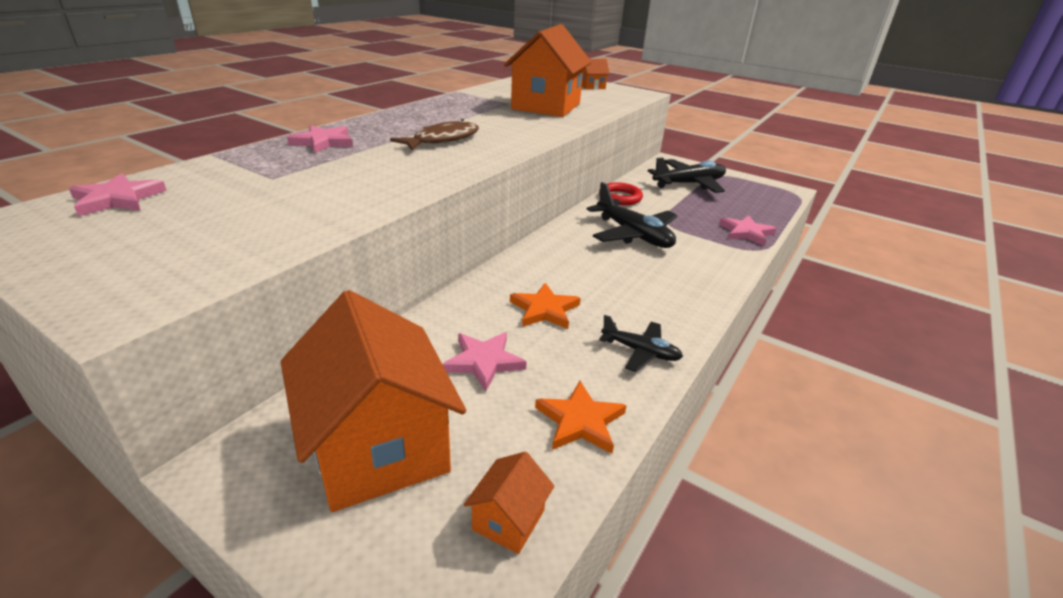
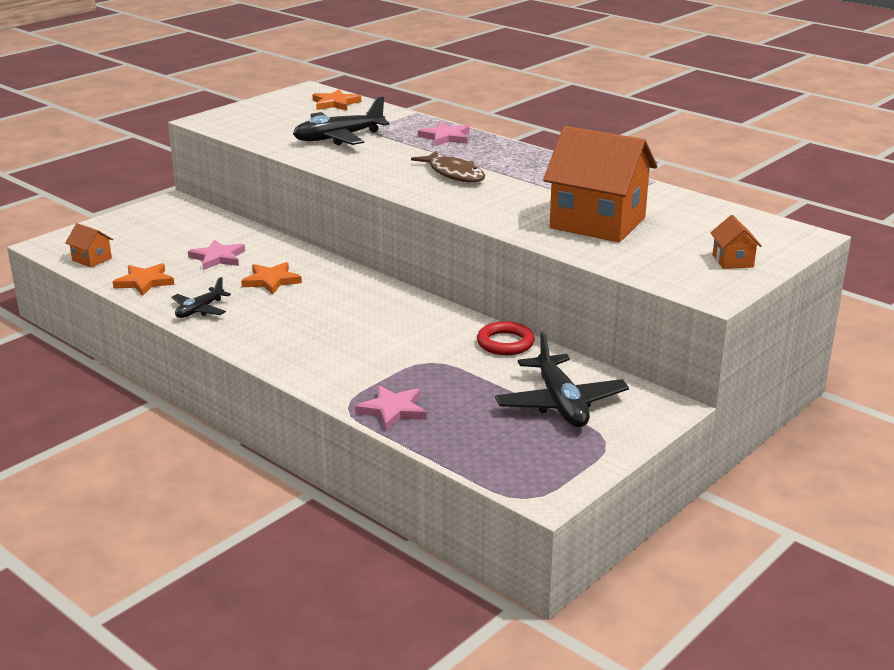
camera: 100 degrees right, 5 degrees down
(118, 199) = (335, 103): pink star -> orange star
(378, 447) = (161, 231): orange house -> none
(633, 234) = (398, 336): black plane -> black plane (338, 138)

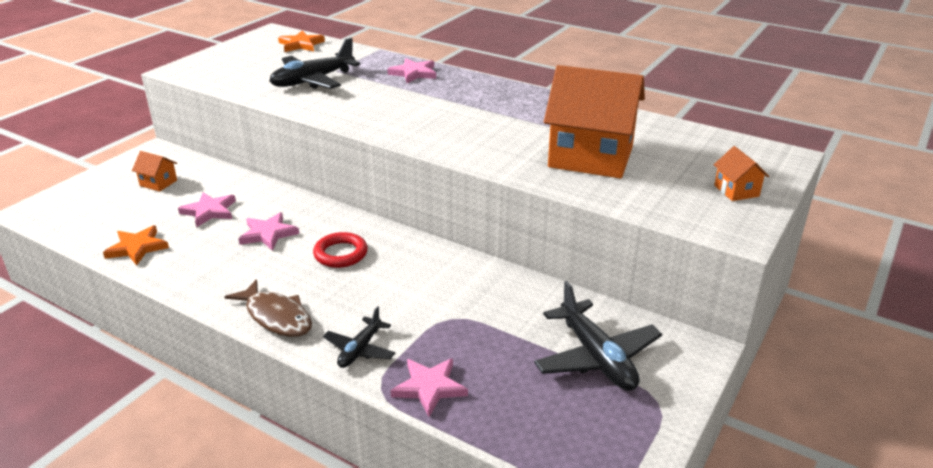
camera: 10 degrees left, 5 degrees up
(92, 259) = (78, 225): orange house -> orange house (158, 183)
(200, 310) = (200, 277): black plane -> black plane (360, 350)
(271, 281) = (268, 234): orange star -> pink star
(454, 174) = (434, 112): brown fish -> brown fish (276, 316)
(505, 343) = (518, 286): red ring -> red ring (341, 254)

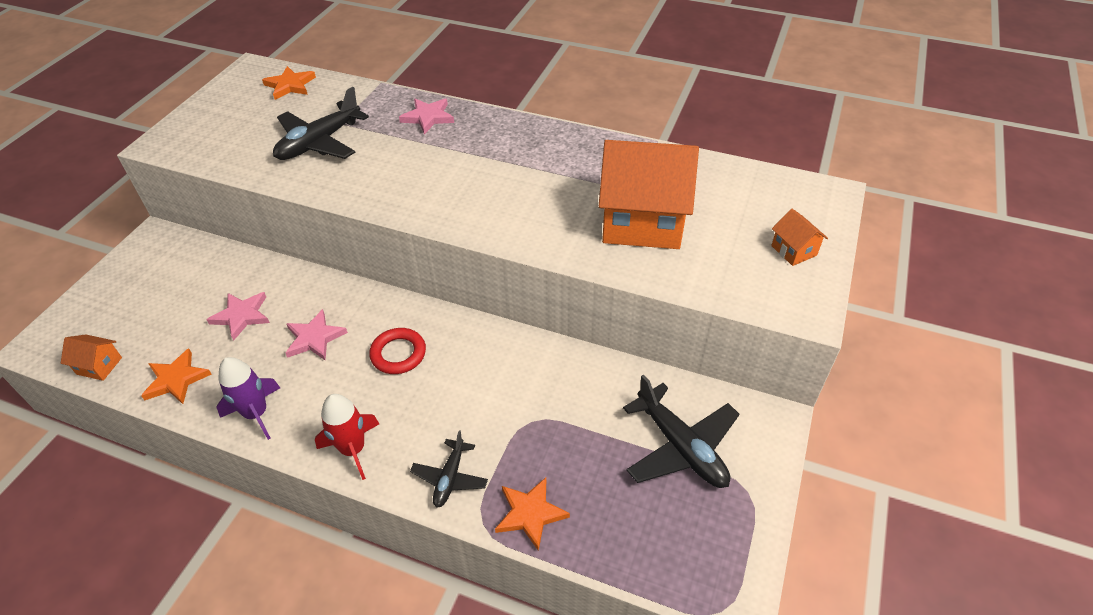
camera: 10 degrees left, 15 degrees up
(158, 183) = (173, 283): orange house -> orange house (99, 366)
(198, 280) = (256, 413): none -> purple rocket
(276, 316) = (353, 449): brown fish -> red rocket
(429, 387) = (530, 513): pink star -> orange star

